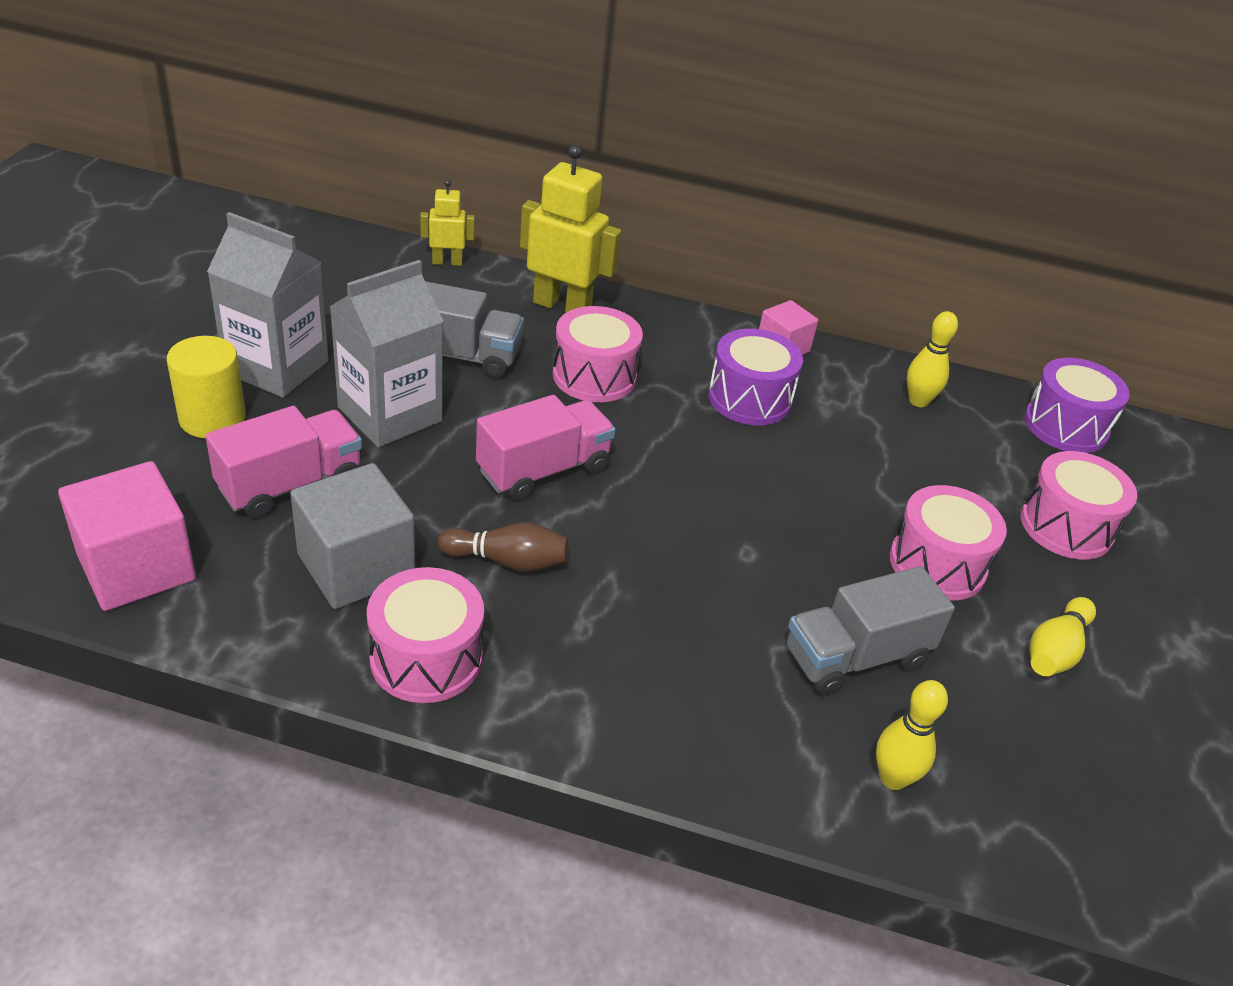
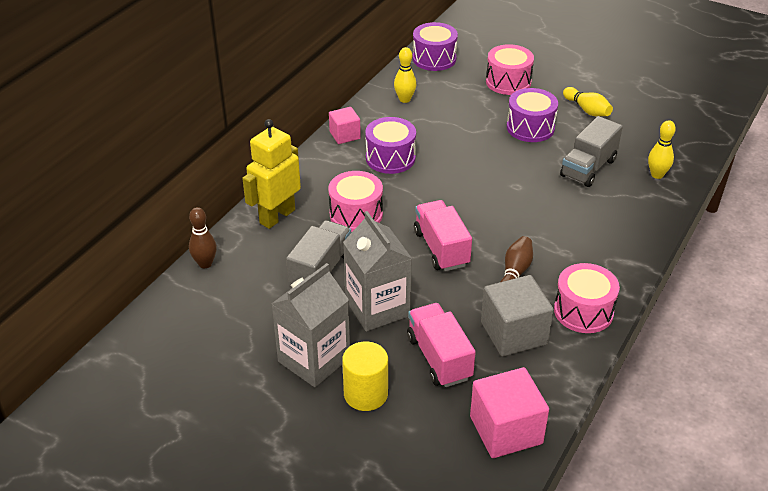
camera: 70 degrees left, 0 degrees up
(447, 262) = (205, 263): yellow robot -> brown bowling pin
(856, 657) = (588, 168): grey truck -> grey truck turned 45 degrees clockwise
(937, 564) = (530, 127): pink drum -> purple drum

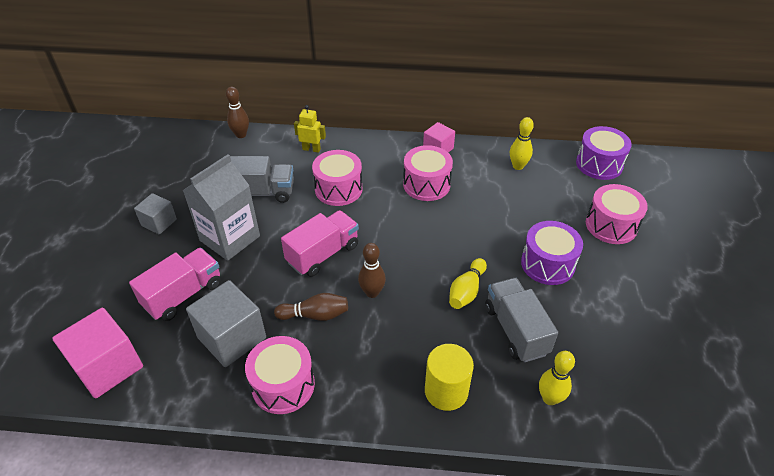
camera: 65 degrees right, 5 degrees up
(277, 216) = (311, 149): yellow robot -> yellow robot, size x0.54
(314, 360) = (159, 222): grey carton -> grey cube
(365, 394) = (129, 263): yellow cylinder -> yellow cylinder (446, 391)
(390, 158) = (426, 184): purple drum -> pink drum
(507, 231) = (372, 292): none -> brown bowling pin
(587, 110) = (619, 302): yellow bowling pin -> yellow bowling pin (466, 291)
(588, 168) = (515, 330): grey truck -> grey truck turned 60 degrees clockwise

